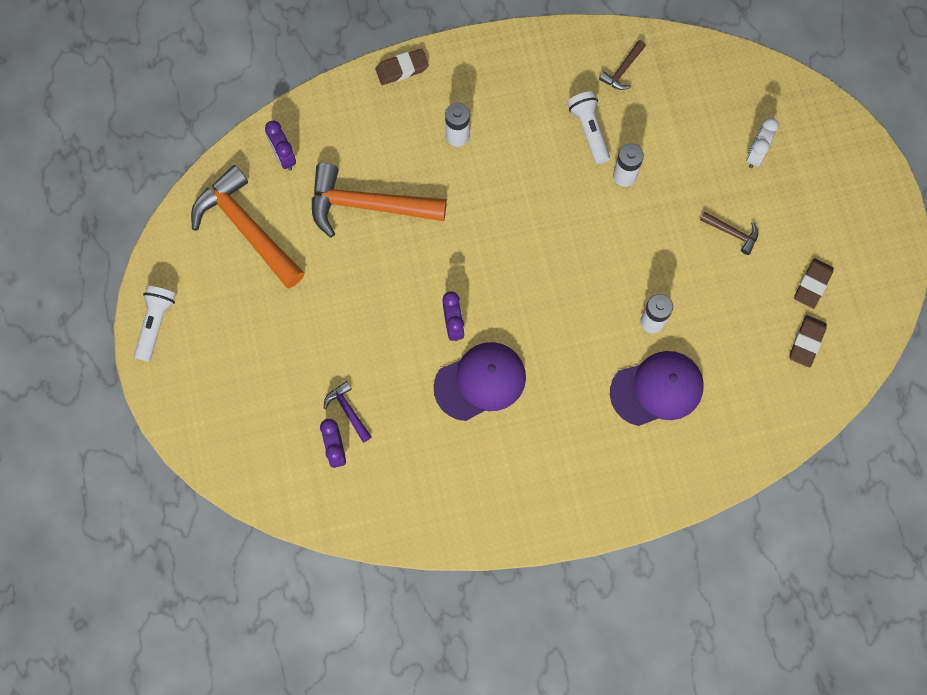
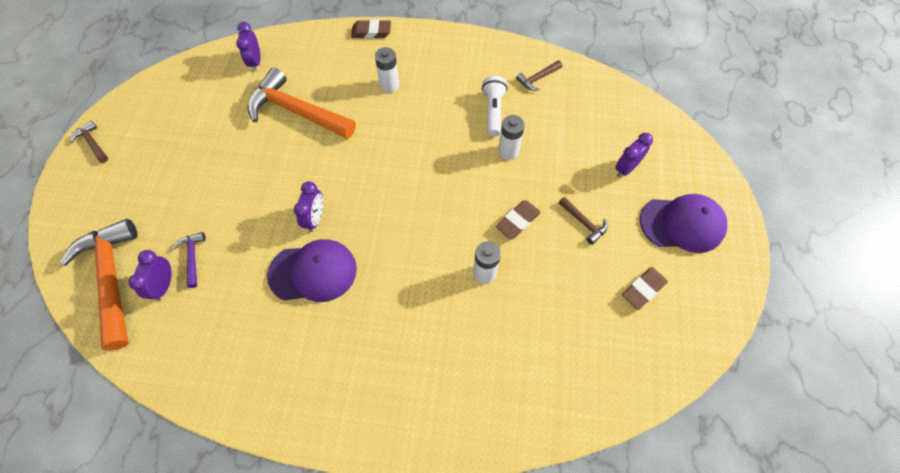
camera: 20 degrees right, 10 degrees down
(156, 324) = (92, 143): white flashlight -> brown hammer
(246, 228) = (199, 99): orange hammer -> orange hammer (112, 278)
(657, 389) = (464, 333): purple cap -> purple cap (682, 224)
(756, 154) = (626, 168): white clock -> purple clock
(806, 342) = (621, 339): brown eraser -> brown eraser (518, 221)

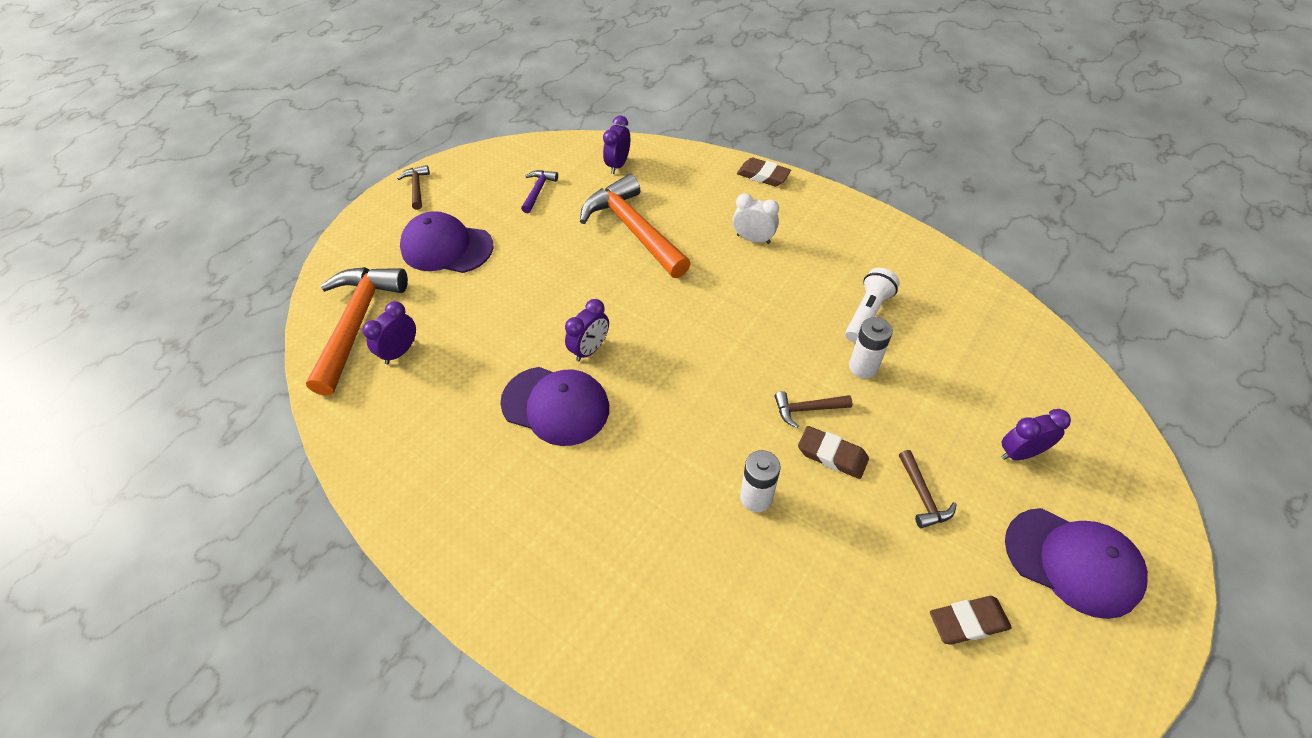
camera: 30 degrees right, 10 degrees down
(151, 184) = (446, 247): none -> purple cap
(193, 257) = (443, 335): purple hammer -> purple hammer (538, 190)
(389, 85) = (753, 239): white battery -> white clock
(518, 221) = (832, 455): brown eraser -> brown eraser turned 45 degrees clockwise
(537, 78) = (947, 296): brown hammer -> brown hammer (807, 409)

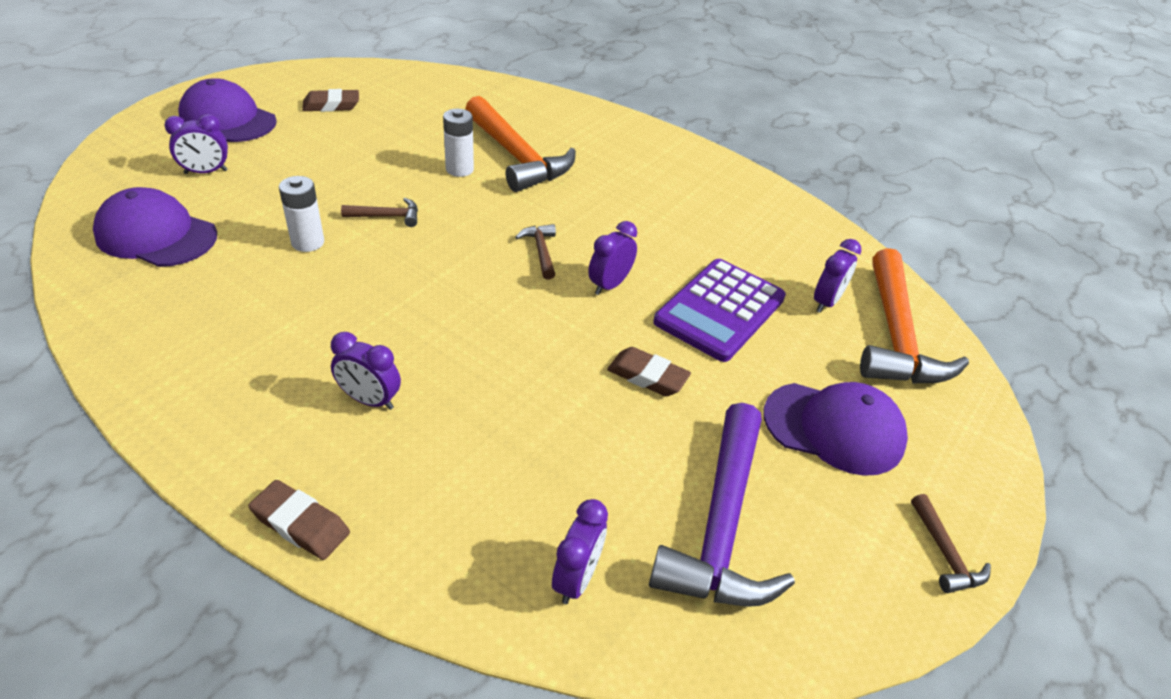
camera: 175 degrees right, 10 degrees down
(498, 333) = (720, 310): none -> purple calculator
(538, 190) = (721, 526): purple hammer -> purple hammer, size x2.26
(556, 405) = (640, 242): purple cap -> purple cap (156, 235)
(633, 229) = (553, 433): orange hammer -> orange hammer (517, 157)
(753, 239) = (369, 400): white clock -> purple clock
(832, 455) = (380, 186): brown eraser -> brown eraser (647, 376)
(867, 313) = (266, 291): white flashlight -> none
(923, 496) = (317, 157): brown hammer -> brown hammer (541, 251)

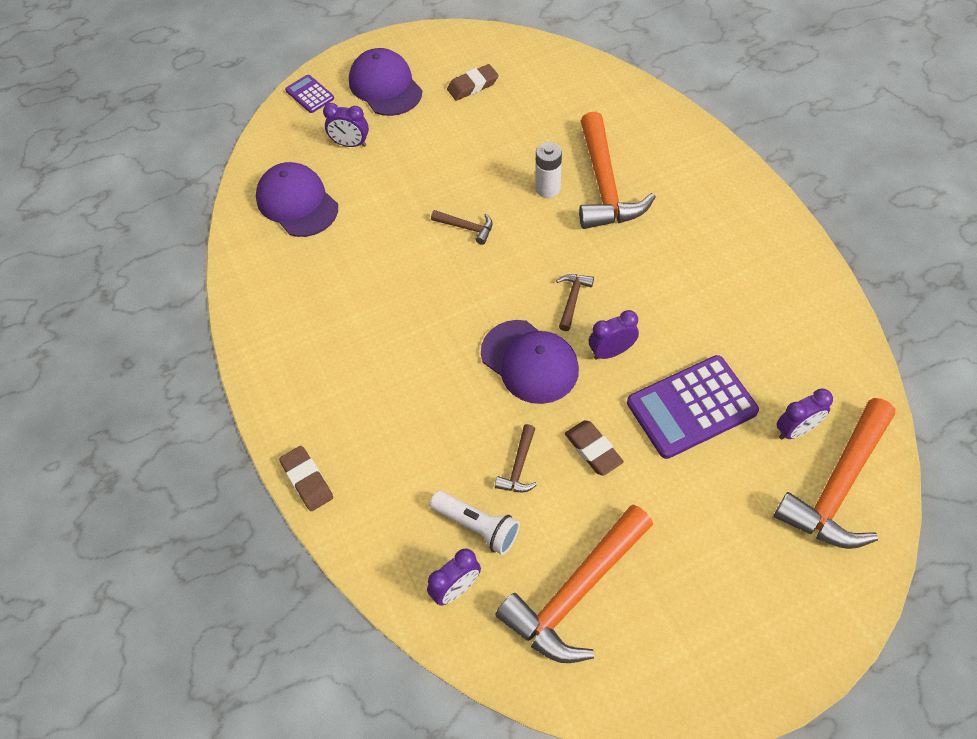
camera: 35 degrees right, 15 degrees up
(132, 139) = (310, 94): none -> purple calculator
(308, 242) = (397, 239): white battery -> none
(331, 105) = (472, 86): brown eraser -> brown eraser turned 45 degrees counterclockwise
(369, 400) = (384, 400): purple clock -> none
(563, 497) = (477, 527): none -> white flashlight
(721, 526) = (575, 593): purple hammer -> orange hammer
(834, 428) = (717, 551): purple cap -> purple cap (530, 362)
(945, 554) = (733, 686): brown hammer -> brown hammer (519, 467)

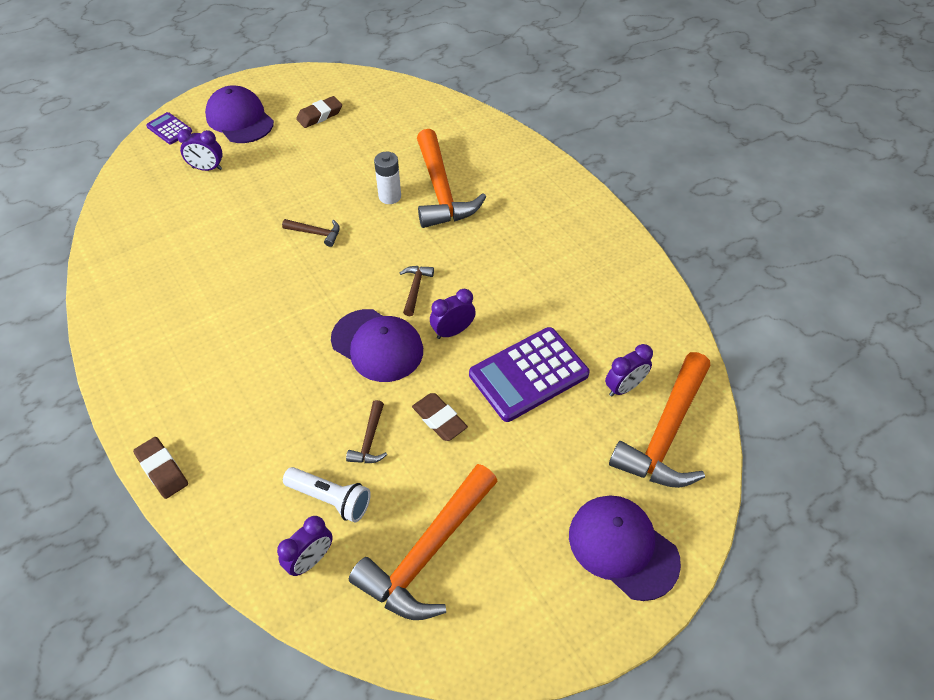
camera: 10 degrees left, 5 degrees down
(297, 203) = (156, 221): purple cap -> purple cap (622, 547)

